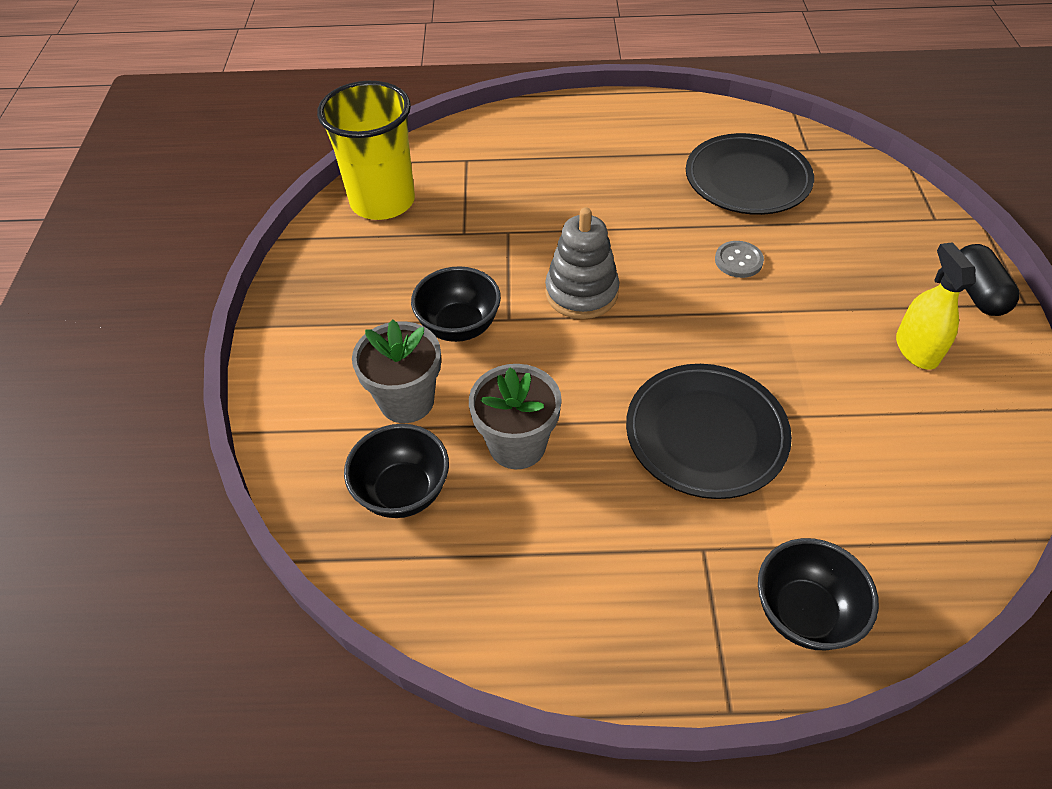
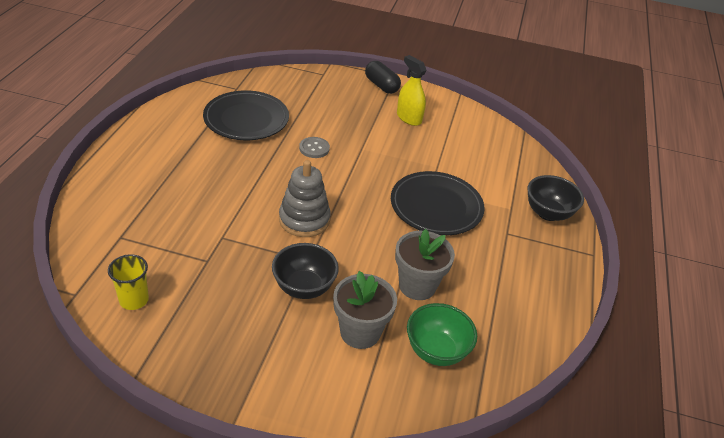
camera: 80 degrees left, 10 degrees down
(382, 201) = (134, 300): yellow cup -> yellow cup, size x0.49
(403, 492) = (436, 351): black bowl -> green bowl
(916, 349) = (409, 118): yellow spray bottle -> yellow spray bottle turned 45 degrees clockwise
(977, 293) = (381, 86): black capsule -> black capsule turned 45 degrees clockwise

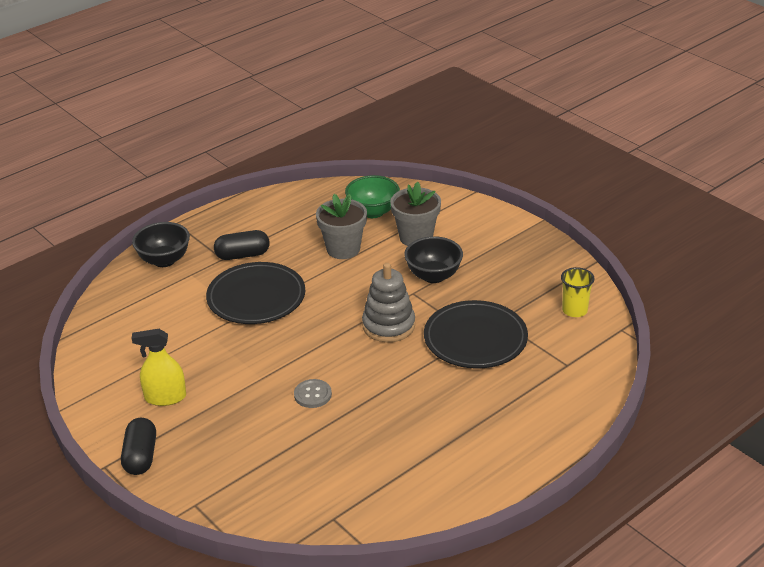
camera: 140 degrees left, 5 degrees down
(246, 119) = (357, 461): black plate -> black plate (475, 339)
(409, 118) = (165, 397): yellow spray bottle -> yellow spray bottle turned 90 degrees clockwise
(496, 243) = (242, 255): none -> black capsule

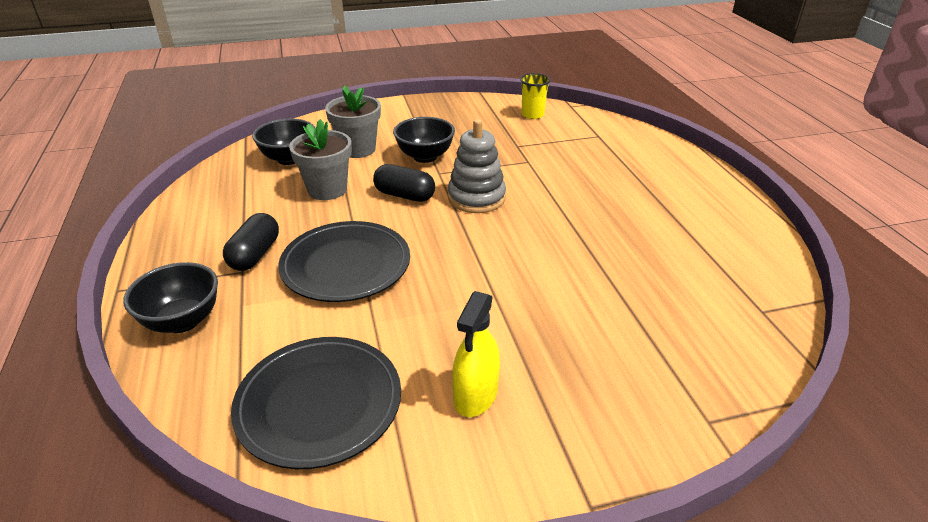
camera: 65 degrees left, 0 degrees up
(140, 456) = (588, 455): black capsule -> black capsule (404, 195)
(312, 395) = (552, 271): grey button -> none
(373, 212) = (289, 159): green bowl -> black bowl
(475, 339) = (534, 162): black plate -> black plate (319, 404)

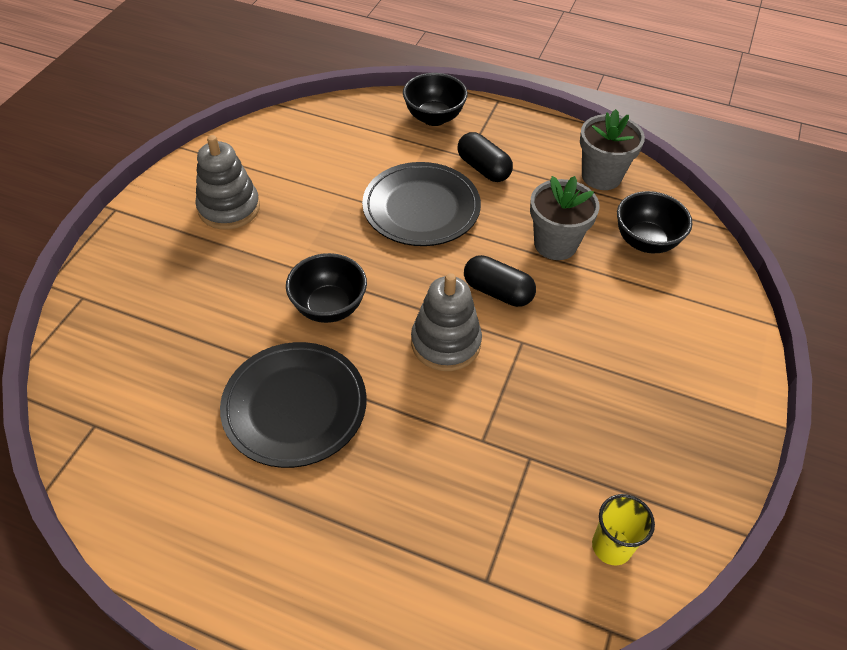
camera: 125 degrees right, 15 degrees up
(319, 404) = (298, 146): black plate -> black plate (295, 407)
(358, 149) = (630, 302): grey flower pot -> grey flower pot (601, 176)
(404, 195) = (497, 291): black capsule -> black capsule turned 60 degrees clockwise
(425, 157) = (569, 349): black bowl -> black bowl (329, 307)
(475, 395) = (229, 208): yellow spray bottle -> grey stacking toy

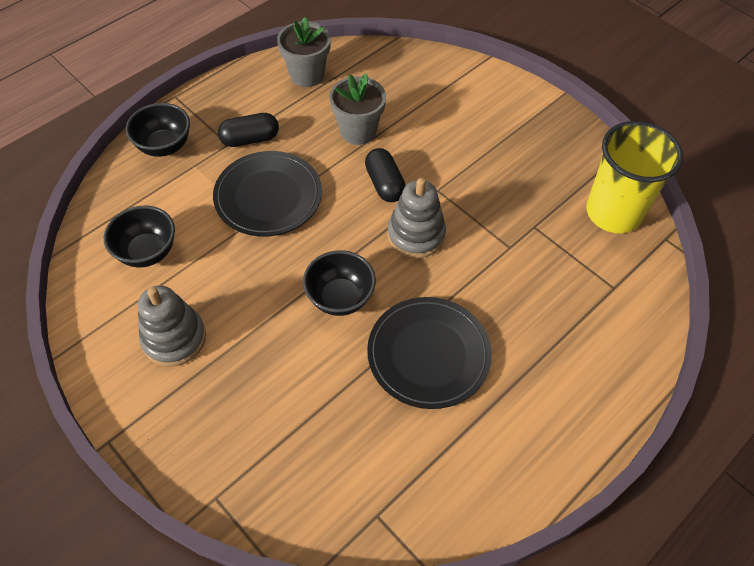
camera: 65 degrees left, 5 degrees up
(497, 291) = (384, 184): black capsule -> black capsule turned 75 degrees counterclockwise
(611, 546) = (613, 213): yellow cup -> yellow cup, size x2.05
(645, 242) = (386, 82): black bowl -> black bowl (147, 252)

